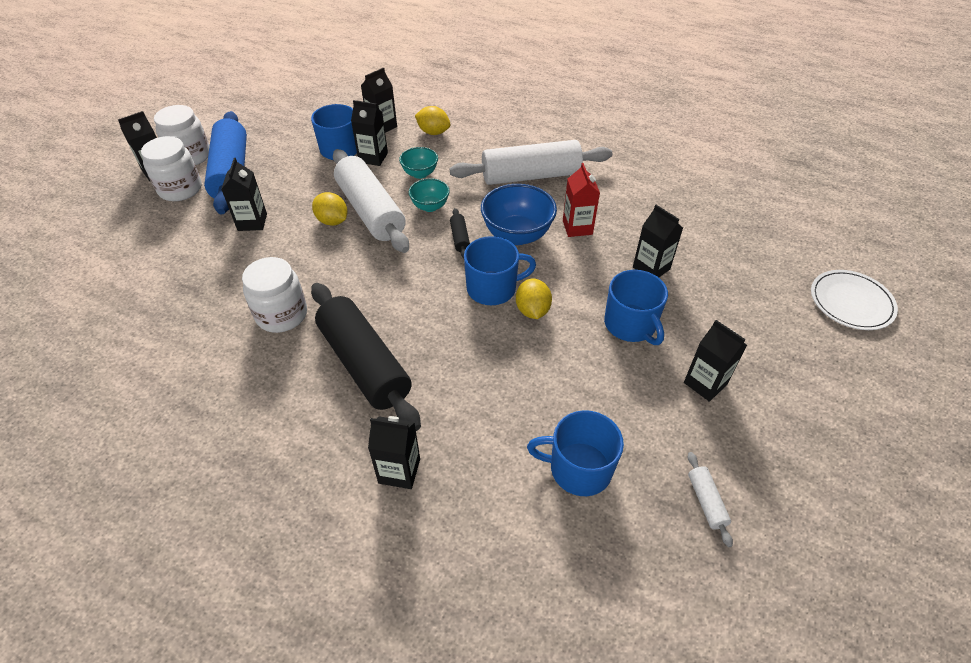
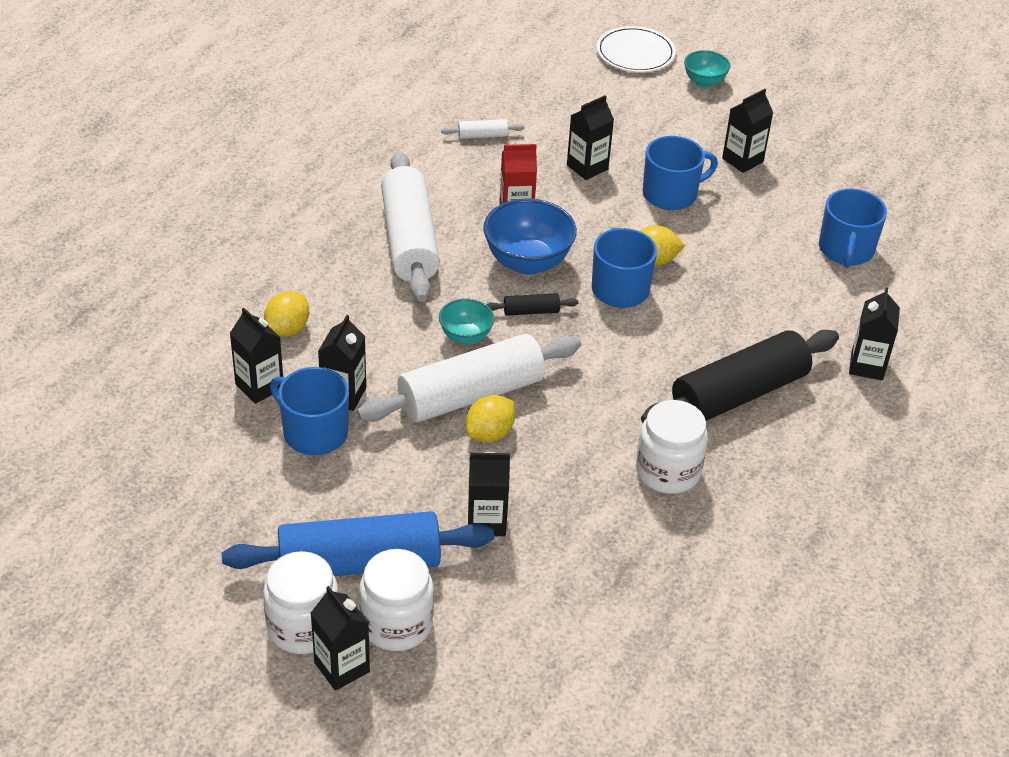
camera: 90 degrees left, 5 degrees down
(420, 173) = (390, 345): turquoise bowl -> turquoise bowl (704, 82)
(706, 501) = (865, 183): white rolling pin -> white rolling pin (482, 136)

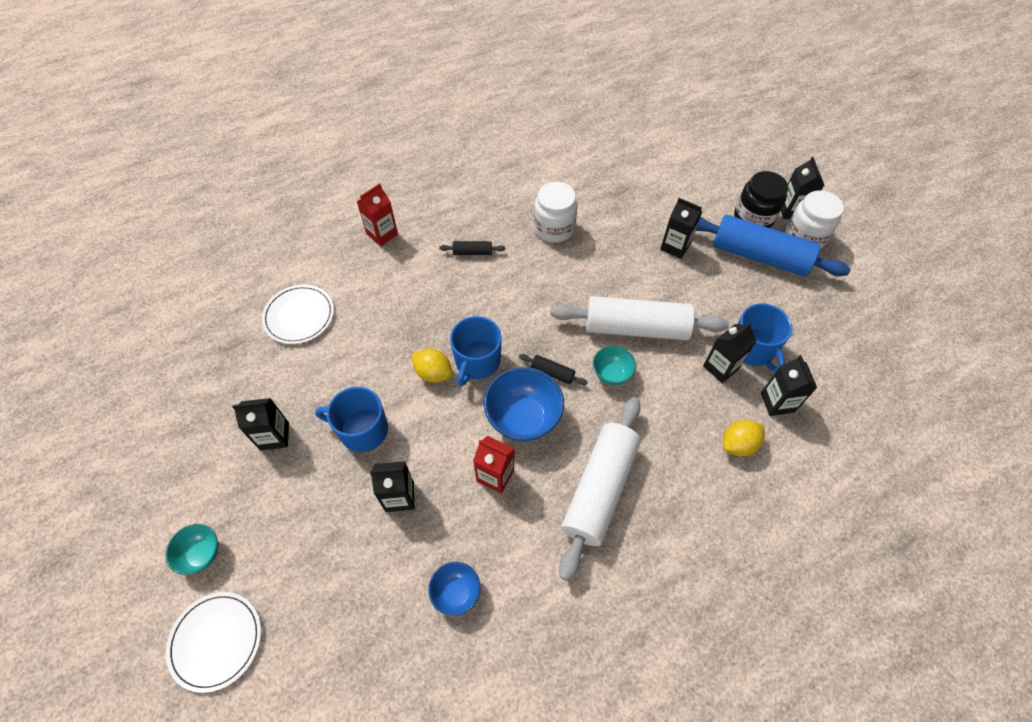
camera: 145 degrees left, 15 degrees up
(396, 624) = (753, 218): white jar -> black jar
(482, 136) = (456, 592): white rolling pin -> blue bowl
(490, 433) = (640, 296): yellow lemon -> none
(739, 394) = (472, 252): black rolling pin -> black rolling pin, size x0.41
(846, 250) = (299, 316): blue mug -> white plate
(867, 366) = (382, 234): black carton -> red carton

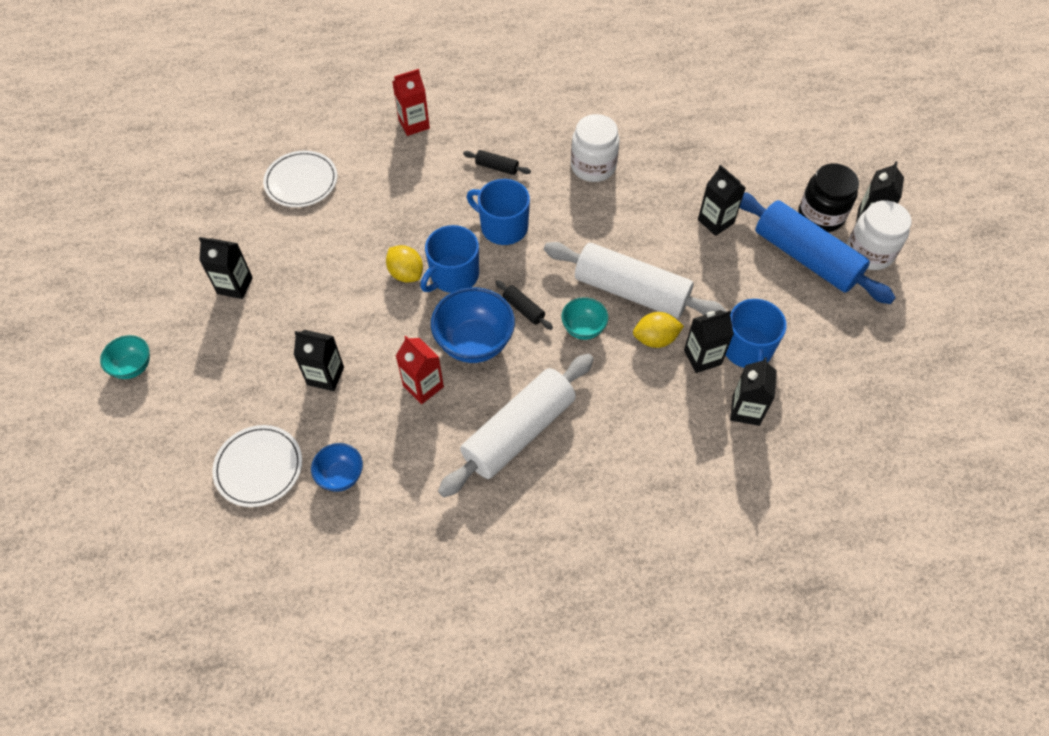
camera: 20 degrees right, 0 degrees up
(216, 641) = (118, 442): white plate -> white plate (259, 467)
(362, 430) = (317, 305): blue mug -> blue mug (503, 227)
(738, 444) = (682, 437): yellow lemon -> yellow lemon (655, 339)

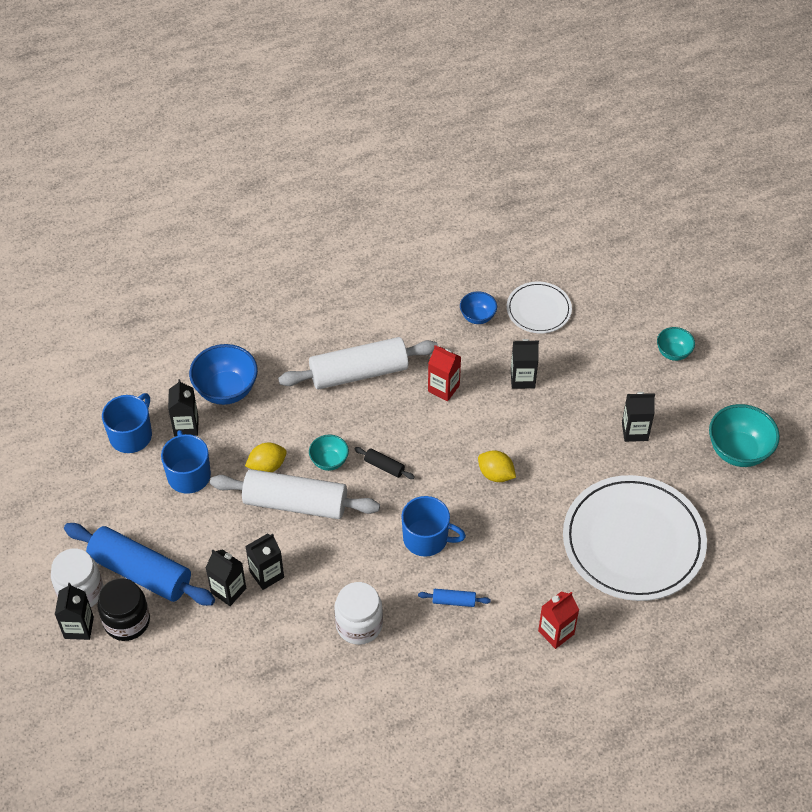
camera: 165 degrees right, 5 degrees down
(142, 241) = (738, 451): none -> turquoise bowl
(301, 181) = (633, 541): white plate -> white plate, size x1.99
(453, 275) = (454, 482): blue mug -> blue mug (131, 435)
(474, 343) = (415, 430): blue bowl -> blue bowl (226, 390)
(497, 167) = (454, 601): black rolling pin -> blue rolling pin
(519, 432) = (359, 372): white rolling pin -> white rolling pin turned 45 degrees clockwise
(702, 357) = (225, 459): black carton -> black carton (266, 574)

